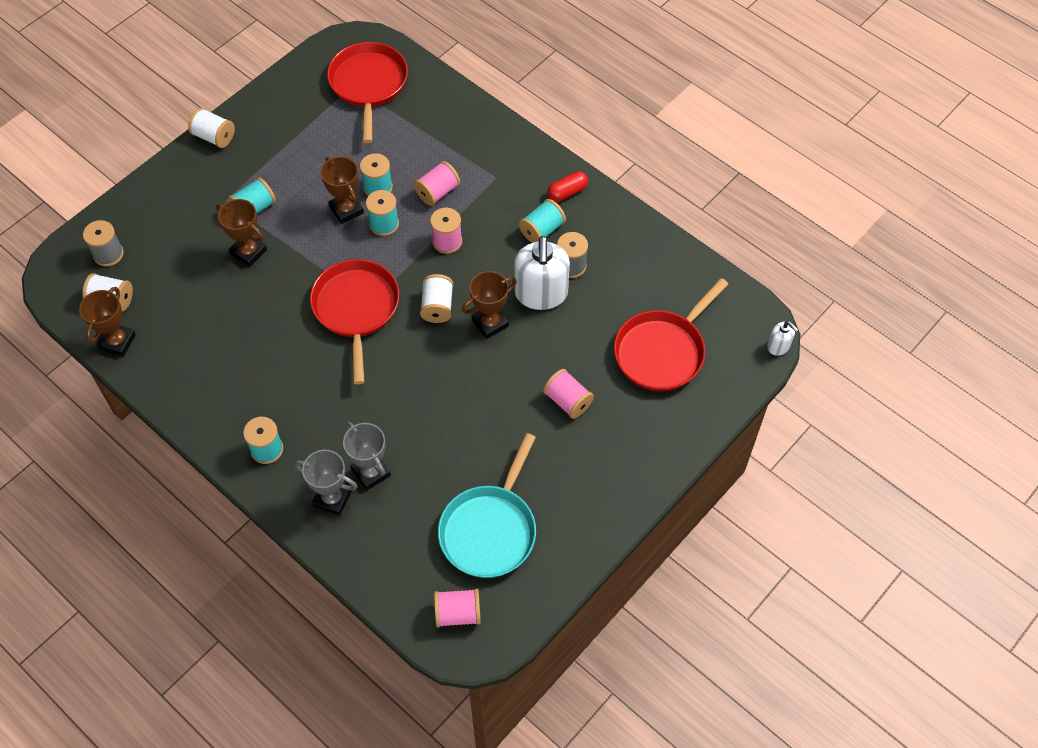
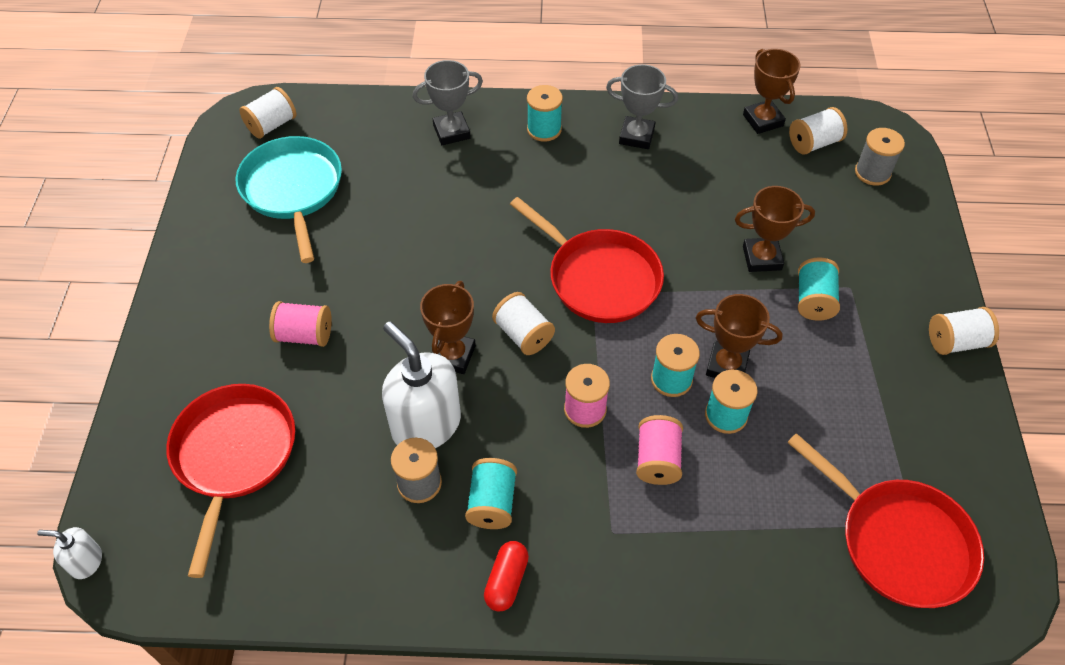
camera: 140 degrees right, 5 degrees down
(371, 472) = (439, 166): grey trophy -> grey trophy (636, 136)
(458, 613) = (272, 125): pink spool -> white spool

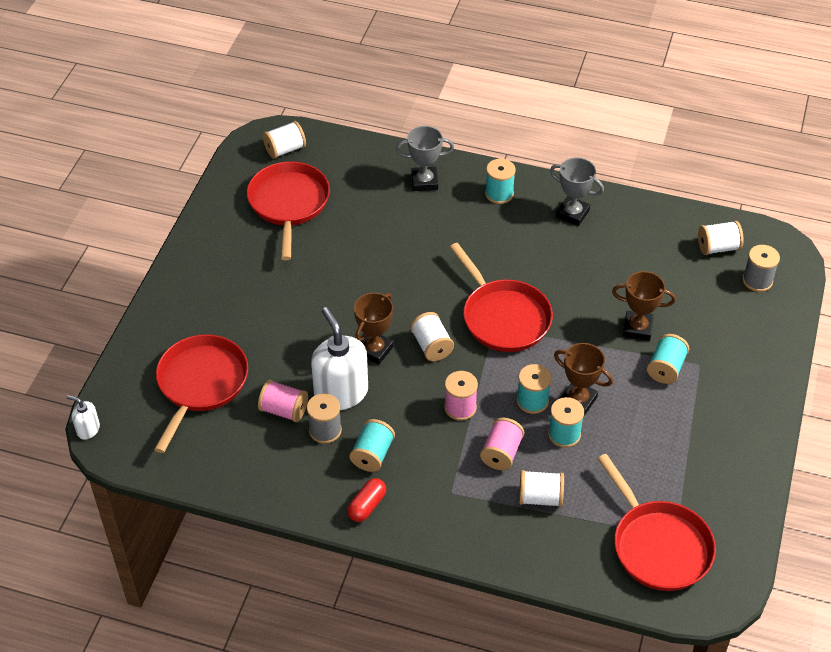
camera: 15 degrees right, 5 degrees down
(293, 190) = (289, 204): turquoise pan -> red pan
(304, 335) = (270, 312): pink spool -> pink spool (284, 410)
(763, 120) = (683, 221): brown trophy -> none
(956, 342) = (766, 421): white spool -> white spool (540, 497)

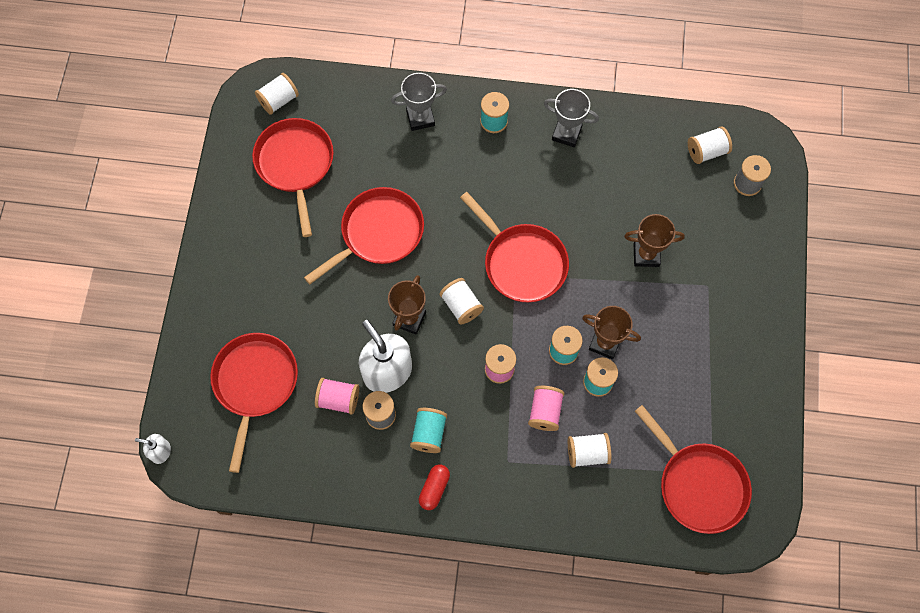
camera: 10 degrees left, 20 degrees up
(359, 272) = (378, 233): none -> red pan
(666, 368) = (678, 294): turquoise spool -> none

